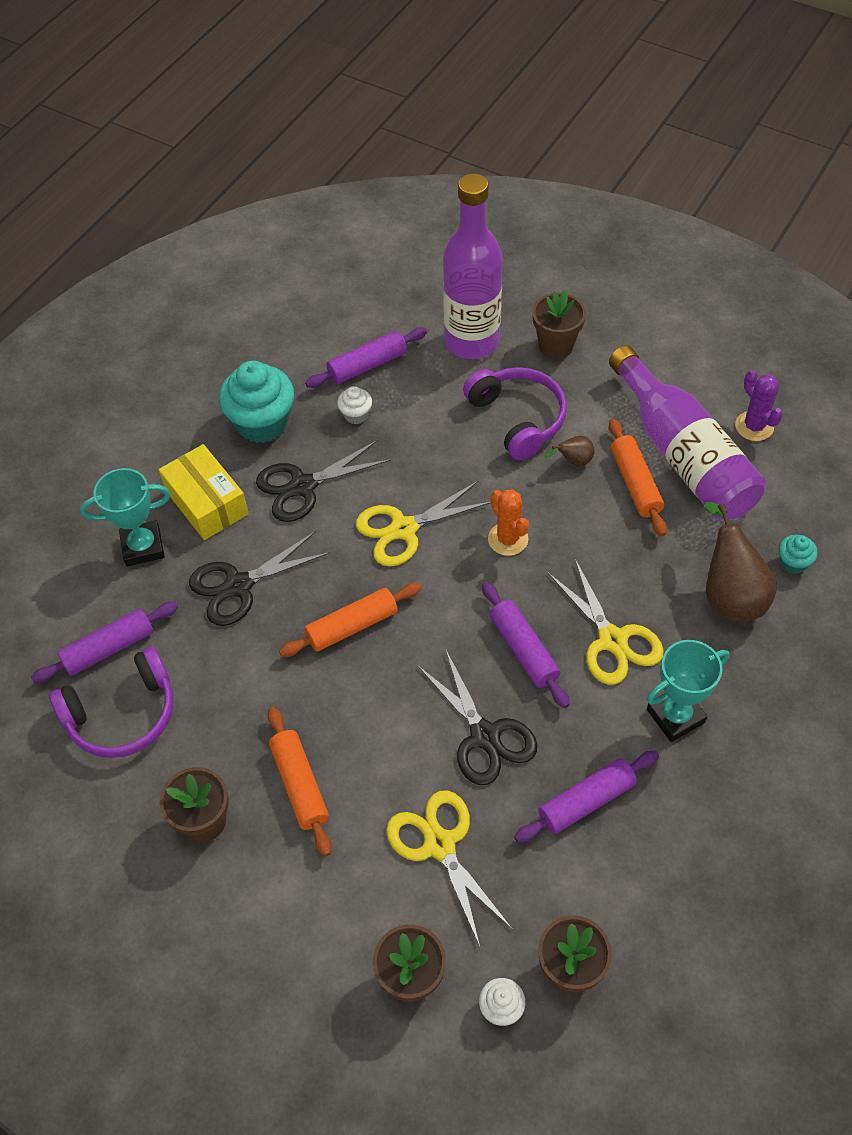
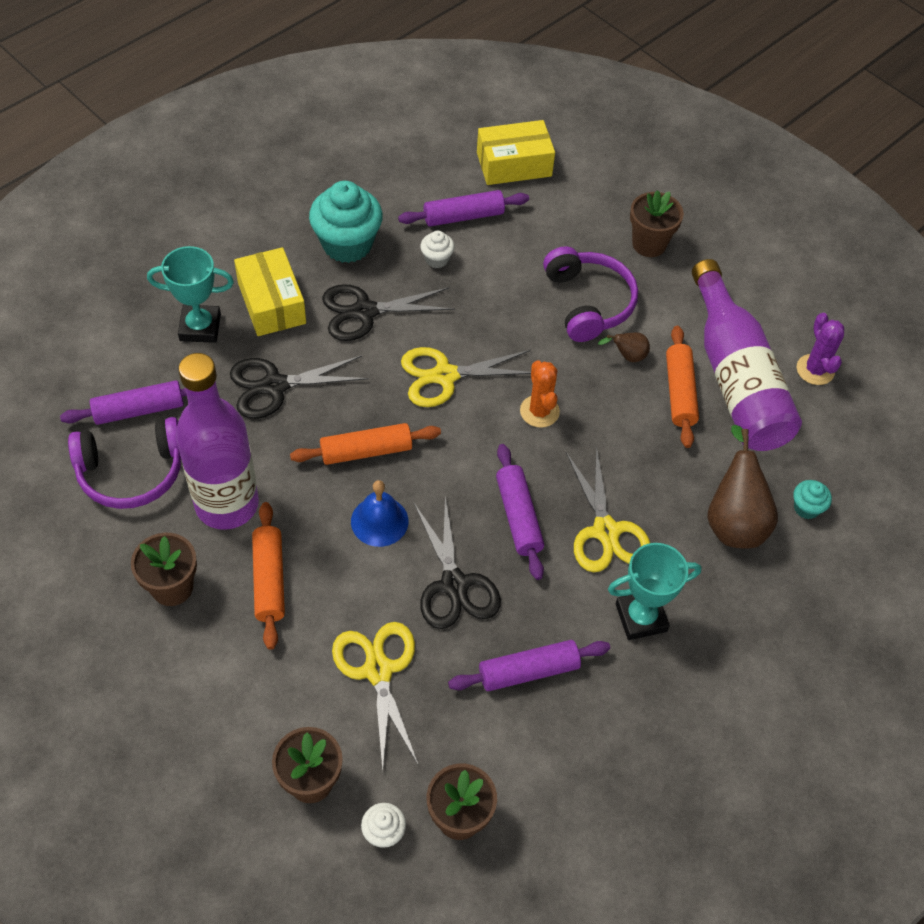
camera: 10 degrees right, 0 degrees up
(389, 693) = (379, 521): none -> blue bell
(399, 301) = (514, 164): none -> yellow box
(472, 341) = (570, 219): purple bottle -> purple bottle (227, 504)

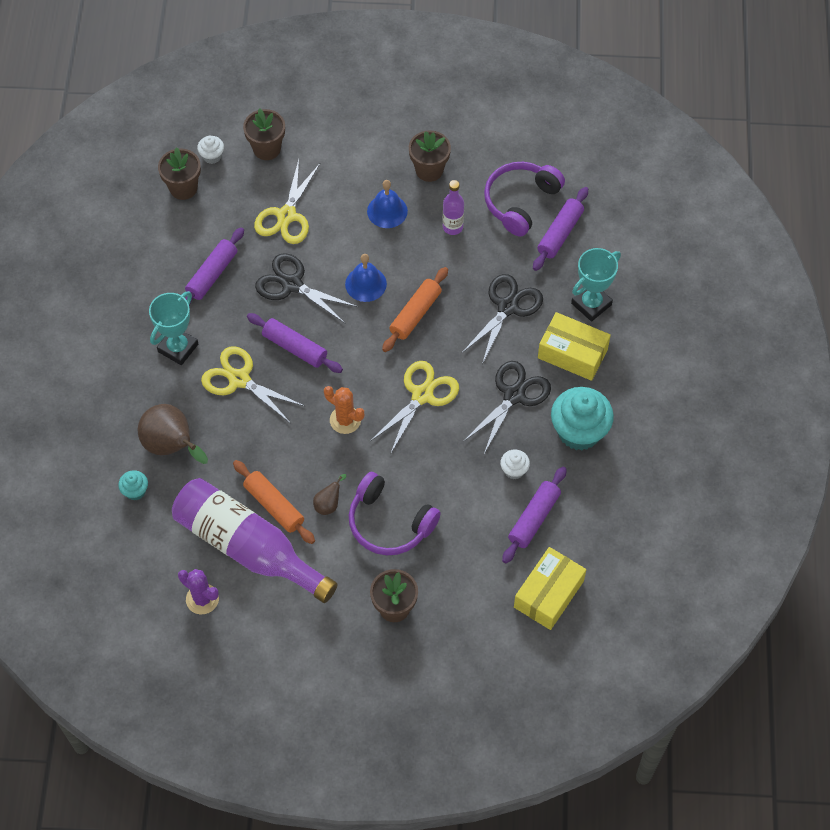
camera: 140 degrees right, 5 degrees up
(227, 504) = (452, 227): purple bottle -> purple bottle, size x0.46
(269, 580) = (387, 211): orange rolling pin -> blue bell
(378, 670) = (286, 215): yellow scissors -> yellow scissors turned 75 degrees clockwise

